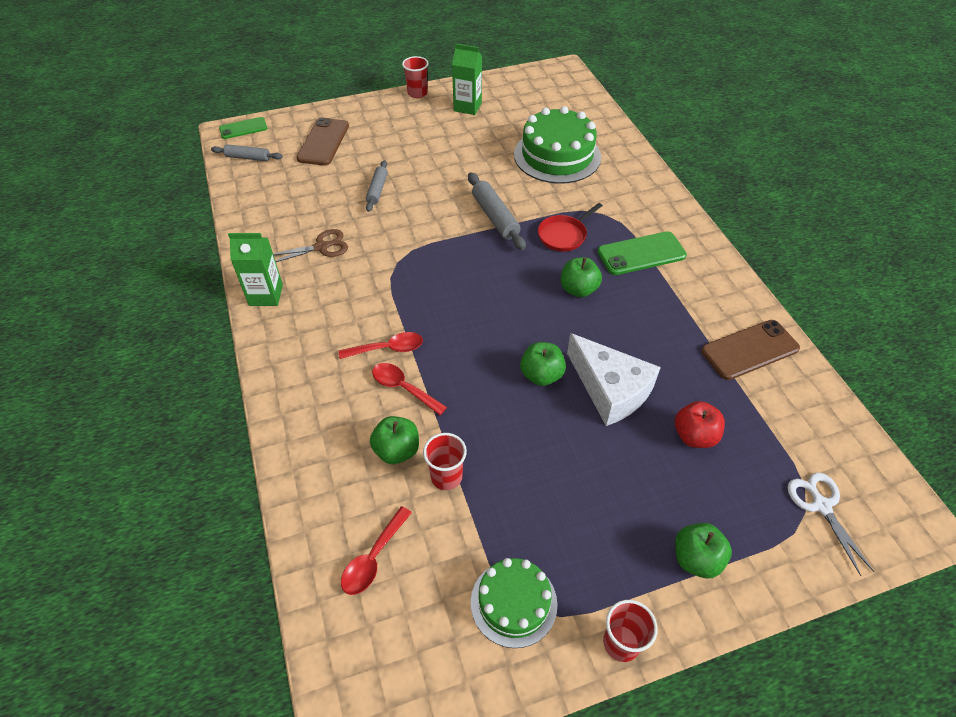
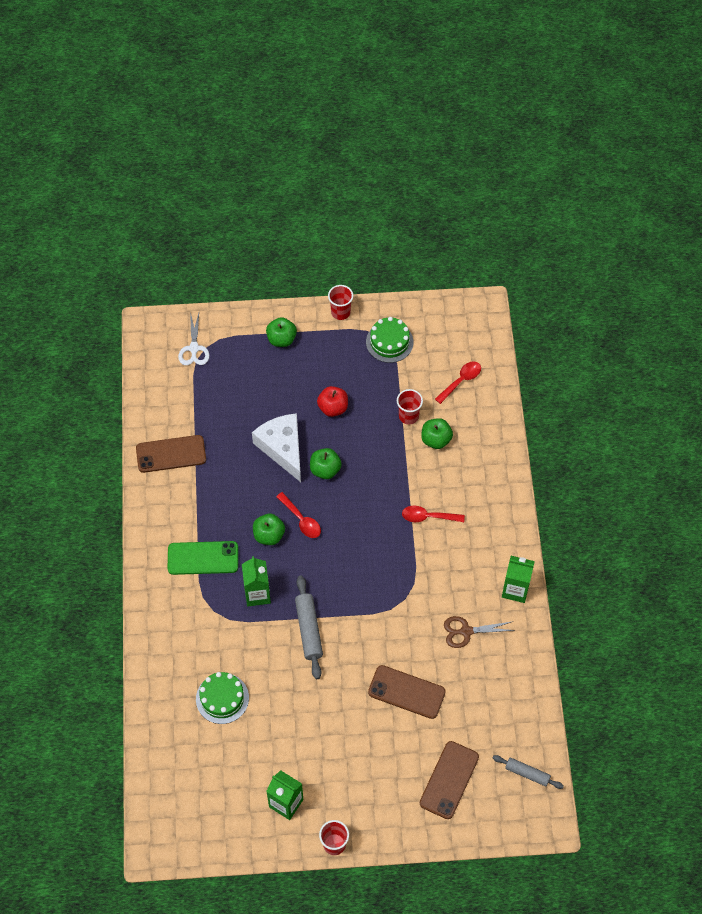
camera: 165 degrees left, 10 degrees up
(243, 128) = (531, 826): green phone -> none
(377, 190) = (406, 692): grey rolling pin -> brown phone
(403, 388) = (423, 483): red spoon -> red spoon (301, 520)
(557, 155) = (222, 698): green cake -> green cake, size x0.61
(564, 235) = (257, 594): red pan -> green carton
(694, 436) = (244, 405): red apple -> red apple (333, 408)

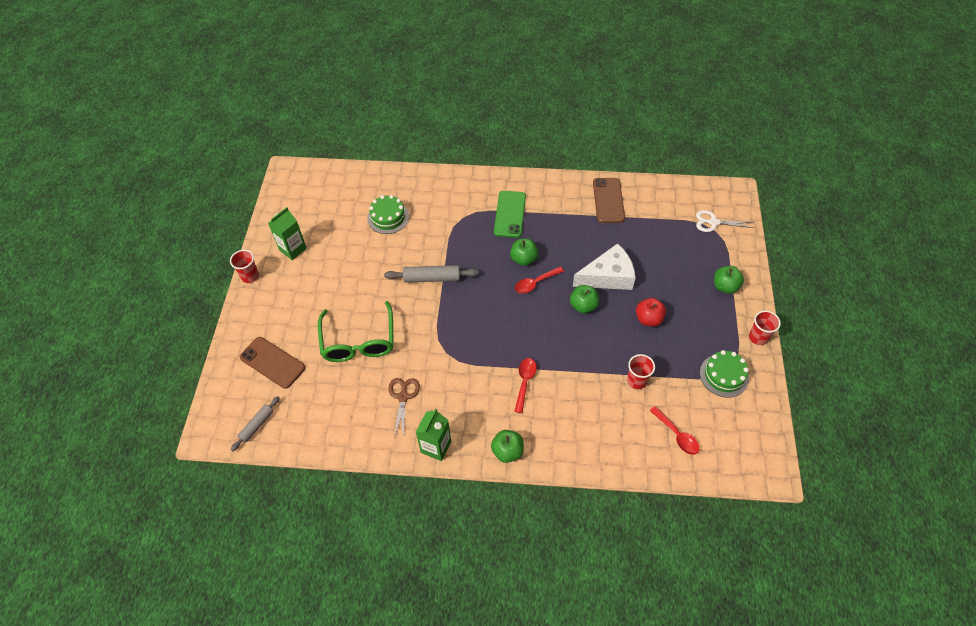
camera: 100 degrees right, 5 degrees down
(257, 594) = (471, 246): green carton -> none
(406, 692) = (358, 341): brown phone -> green glasses
(436, 440) = (608, 401): green apple -> green apple (507, 451)

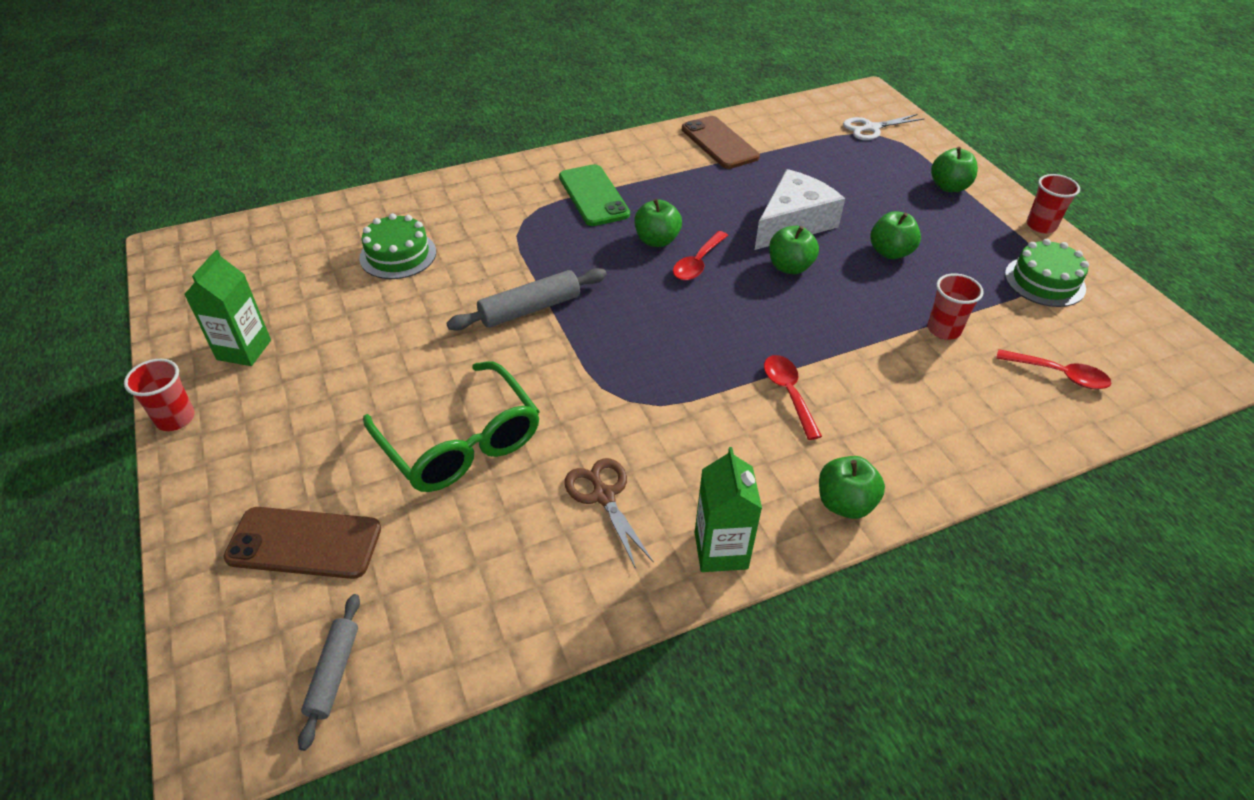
camera: 30 degrees left, 10 degrees down
(648, 319) = (890, 252): red apple -> green apple

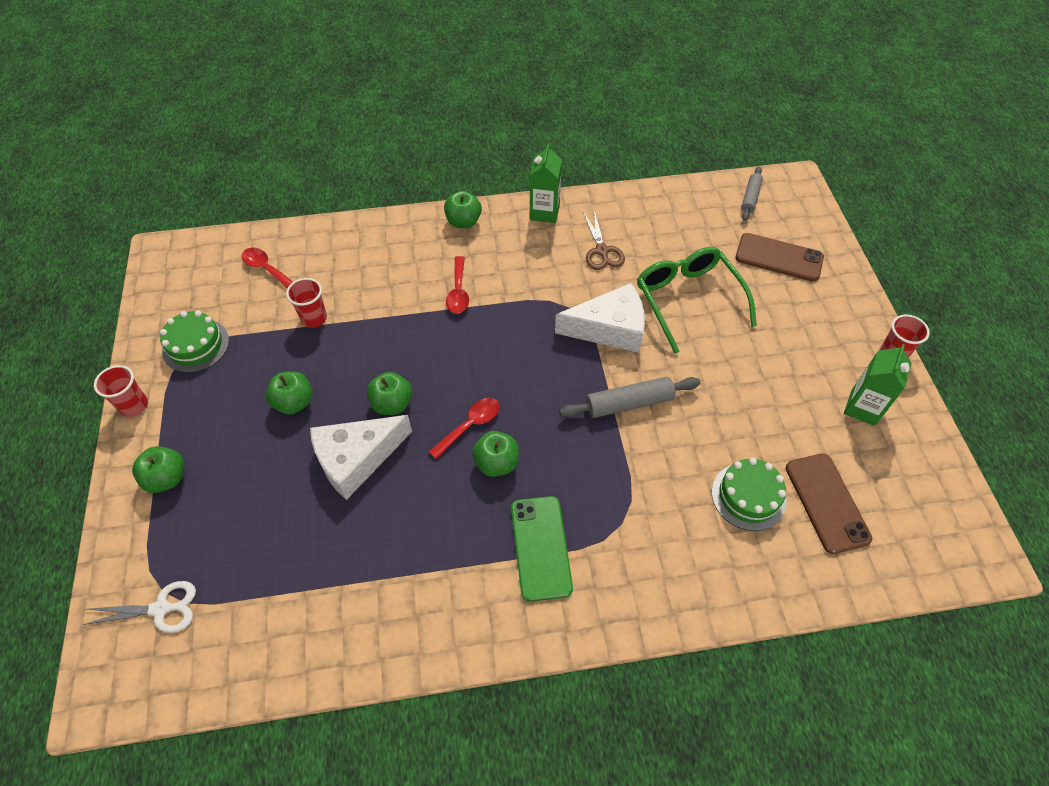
camera: 165 degrees left, 10 degrees up
(568, 383) = (609, 328): none -> white cheese
(719, 143) = (361, 620): brown phone -> brown phone (827, 502)

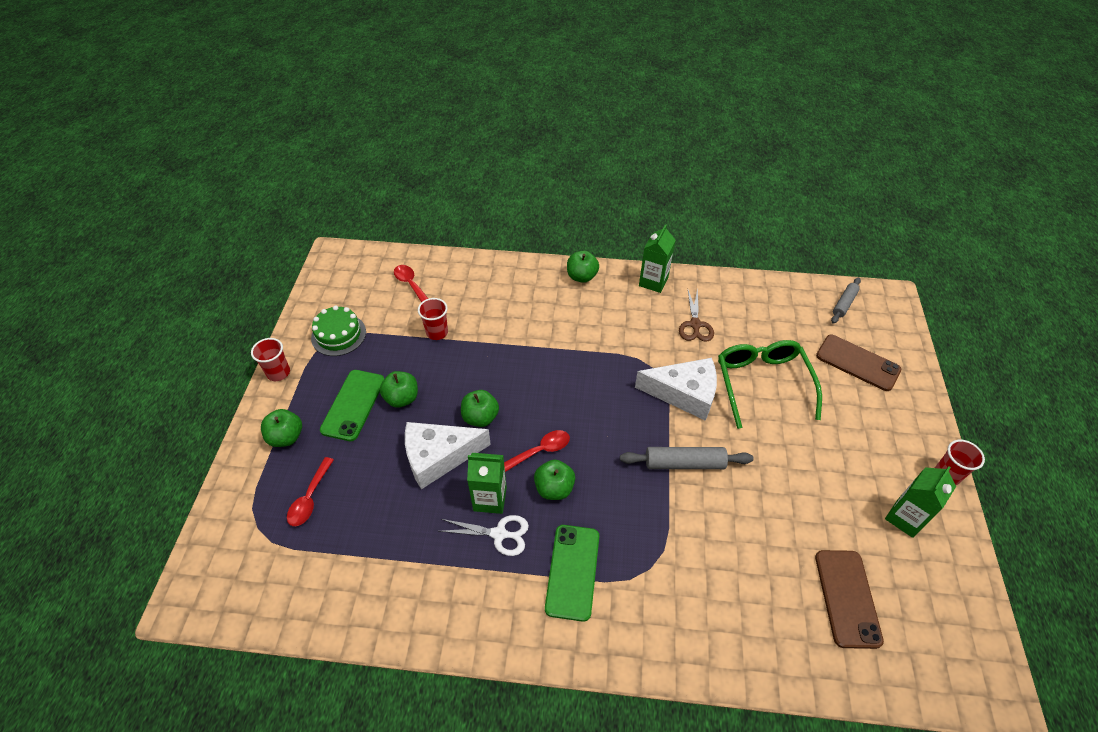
camera: 15 degrees right, 5 degrees down
(161, 609) = (252, 542): white scissors -> white scissors (499, 534)
(238, 423) = (353, 405): none -> green phone
(428, 492) = (490, 499): none -> green carton
(458, 292) = (561, 335): red spoon -> red spoon (310, 498)
(748, 496) = (773, 573): green cake -> none

